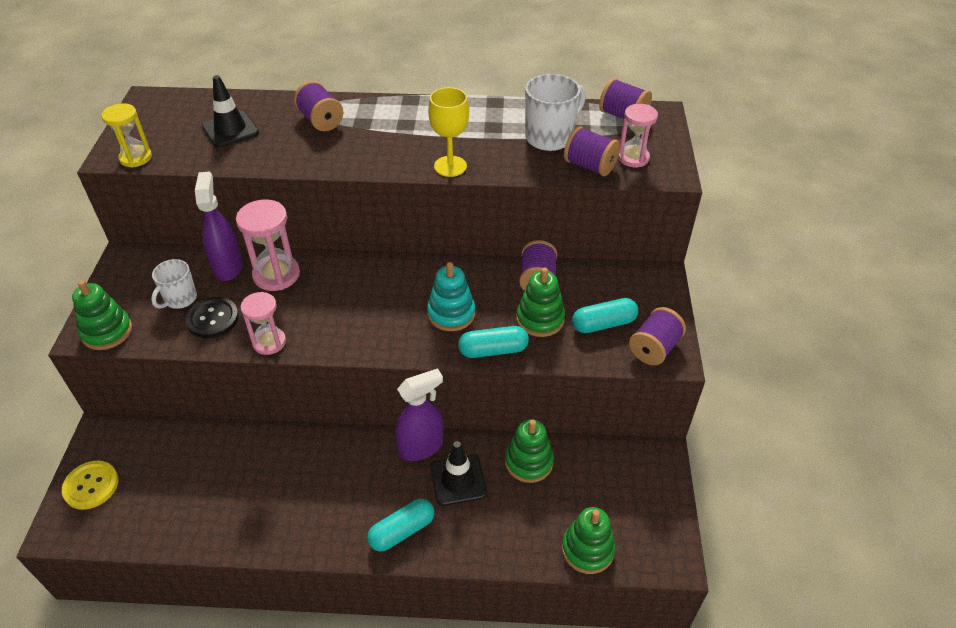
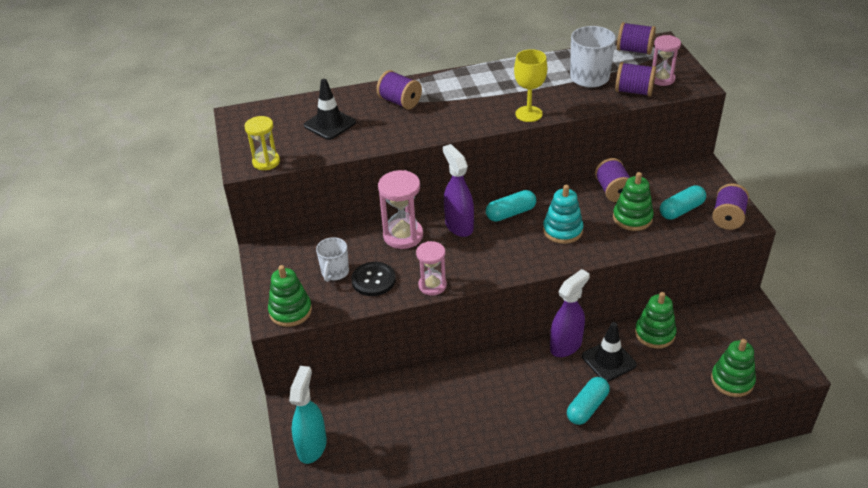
camera: 15 degrees left, 5 degrees down
(91, 486) = (312, 446): yellow button -> turquoise spray bottle
(228, 266) = (358, 239): purple spray bottle -> purple spray bottle (459, 226)
(493, 350) = (611, 248): turquoise capsule -> turquoise capsule (510, 213)

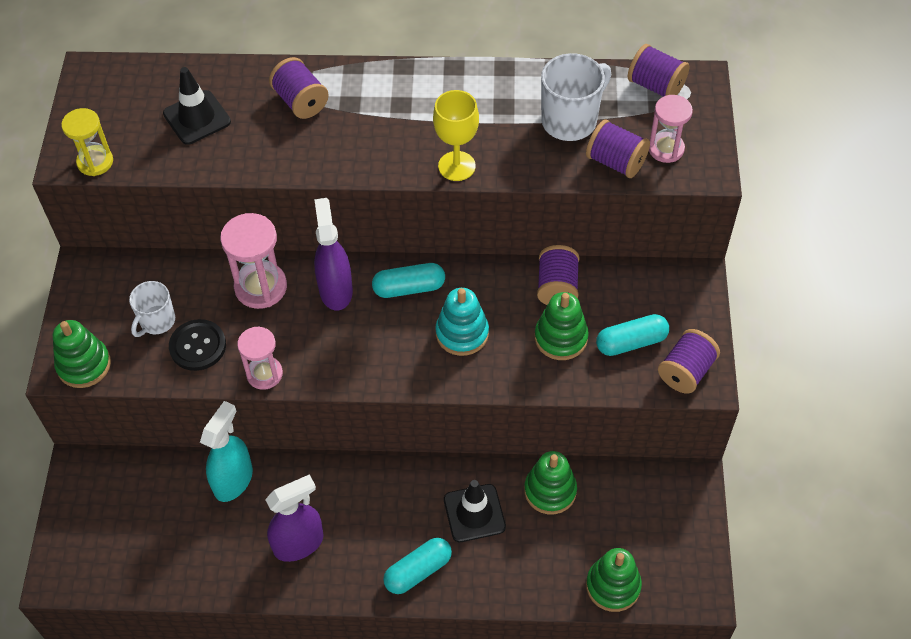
camera: 15 degrees right, 15 degrees up
(312, 446) = (81, 529): turquoise spray bottle -> turquoise spray bottle (233, 480)
(566, 345) = (432, 476): purple spray bottle -> purple spray bottle (299, 543)

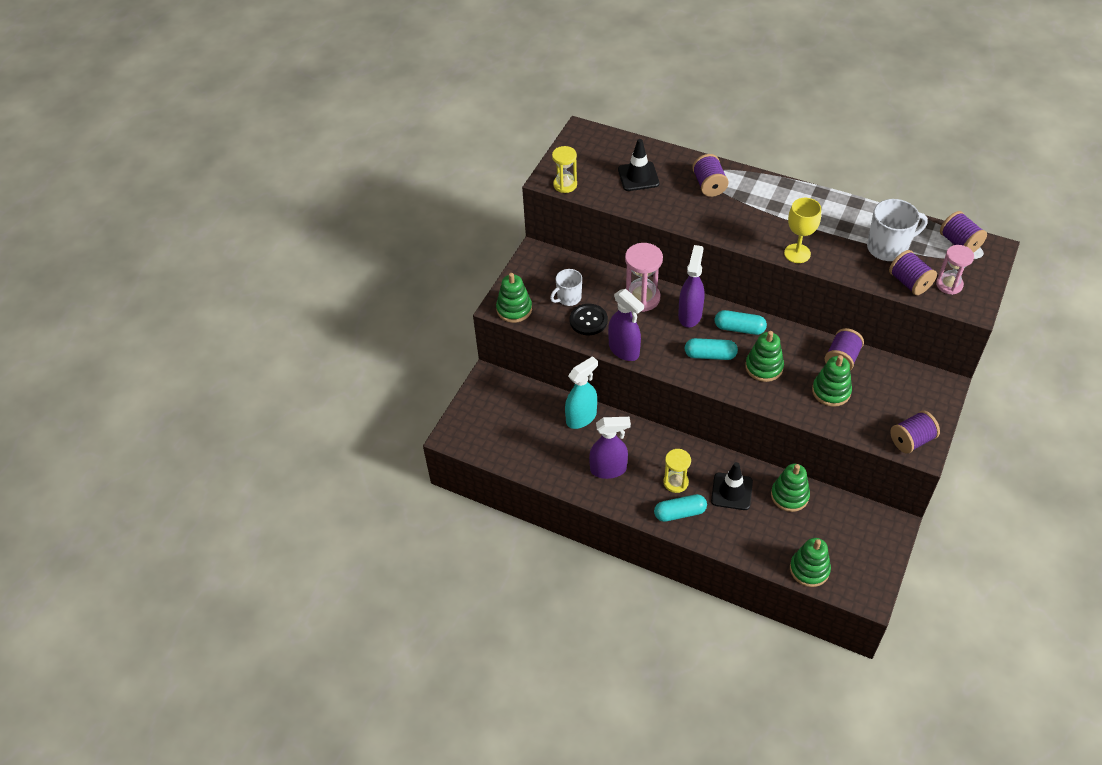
camera: 25 degrees right, 5 degrees down
(264, 374) = (624, 350): pink hourglass -> purple spray bottle
(396, 528) = (675, 482): none -> yellow hourglass
(462, 333) = (764, 367): turquoise stacking toy -> green stacking toy
(631, 342) = (880, 410): turquoise capsule -> turquoise capsule (710, 355)

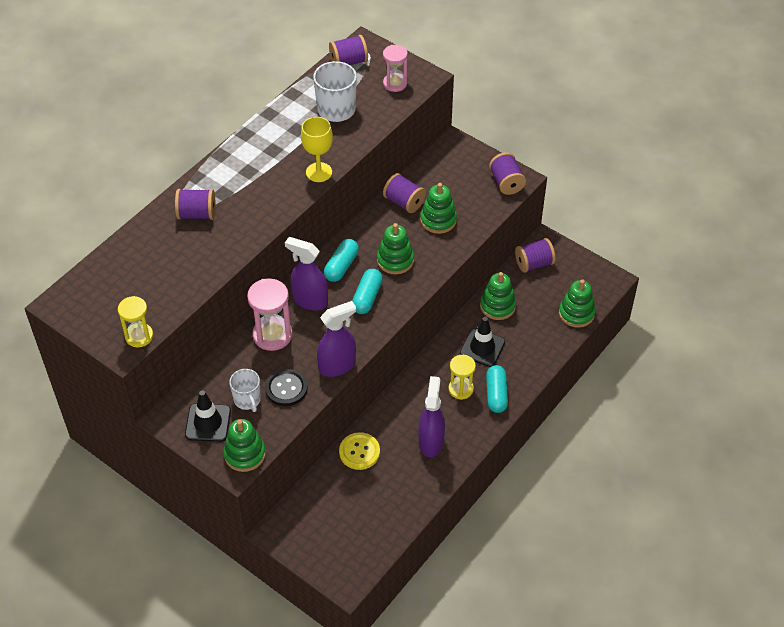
camera: 80 degrees left, 0 degrees up
(581, 417) = (359, 452): turquoise spray bottle -> yellow button
(638, 176) = (156, 269): black traffic cone -> black traffic cone (208, 423)
(909, 282) = (383, 107): purple spool -> purple spool (534, 264)

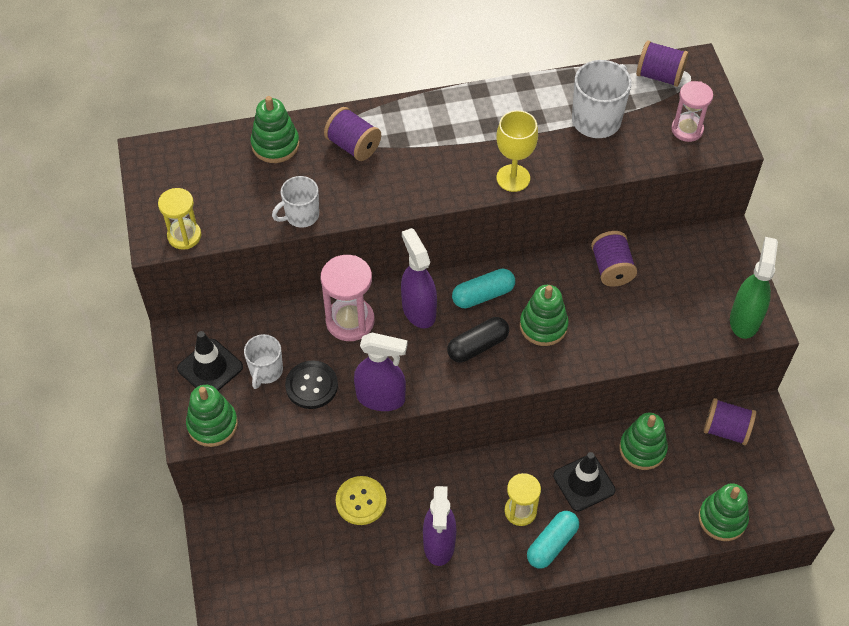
camera: 40 degrees right, 5 degrees up
(206, 275) = (301, 215): none -> white mug
(367, 297) = (477, 346): turquoise capsule -> black capsule
(431, 441) = (439, 544): purple spray bottle -> purple spray bottle turned 135 degrees clockwise
(438, 220) = (630, 312): green stacking toy -> green stacking toy (275, 145)
(506, 183) = (745, 319): purple spool -> green spray bottle

